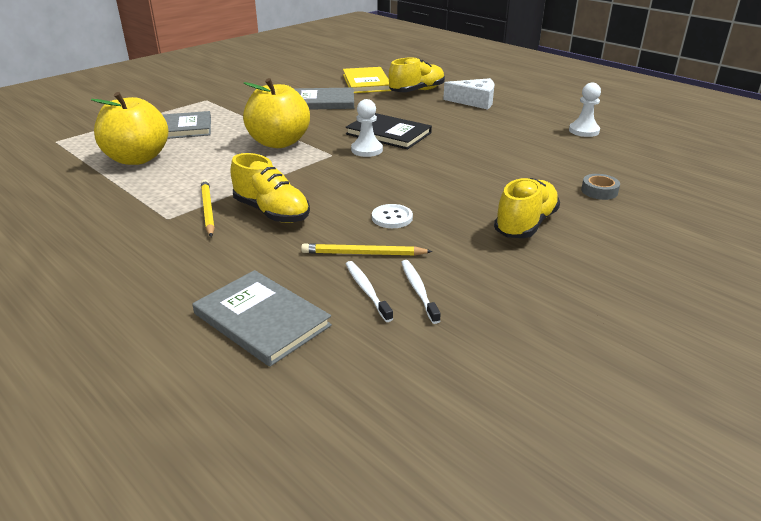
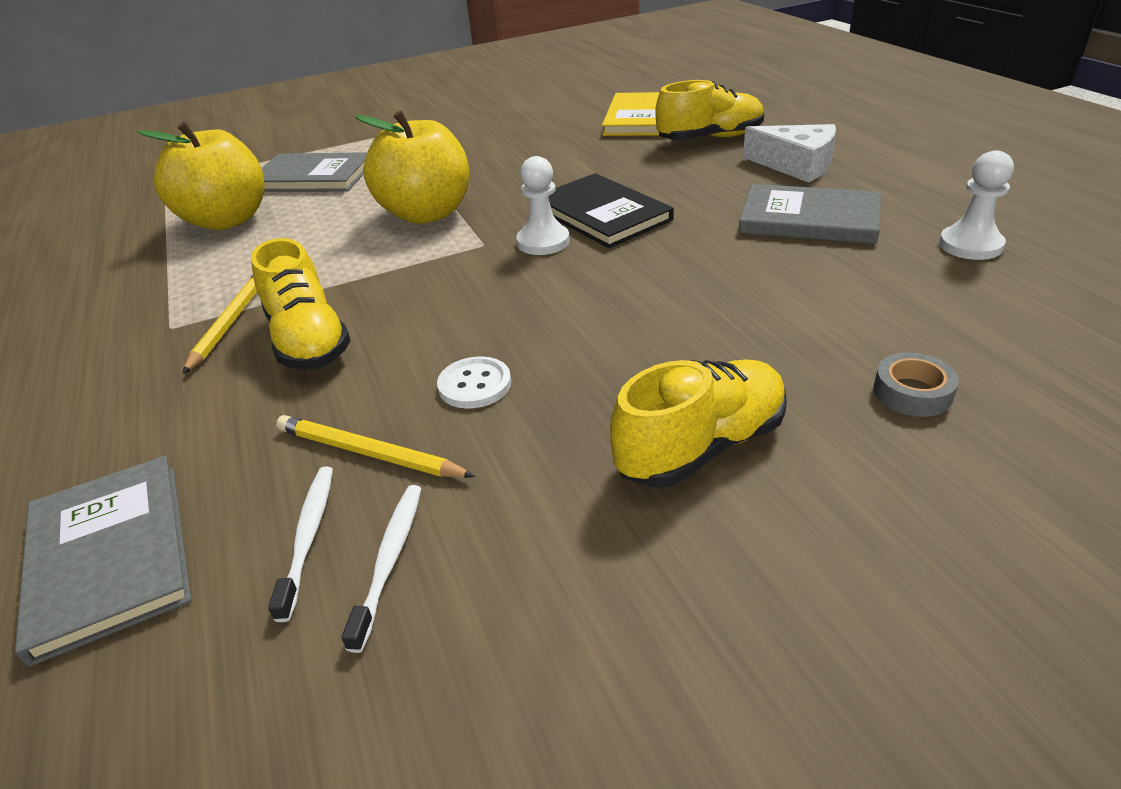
camera: 25 degrees right, 5 degrees up
(322, 102) = (547, 147): grey book -> grey book (809, 219)

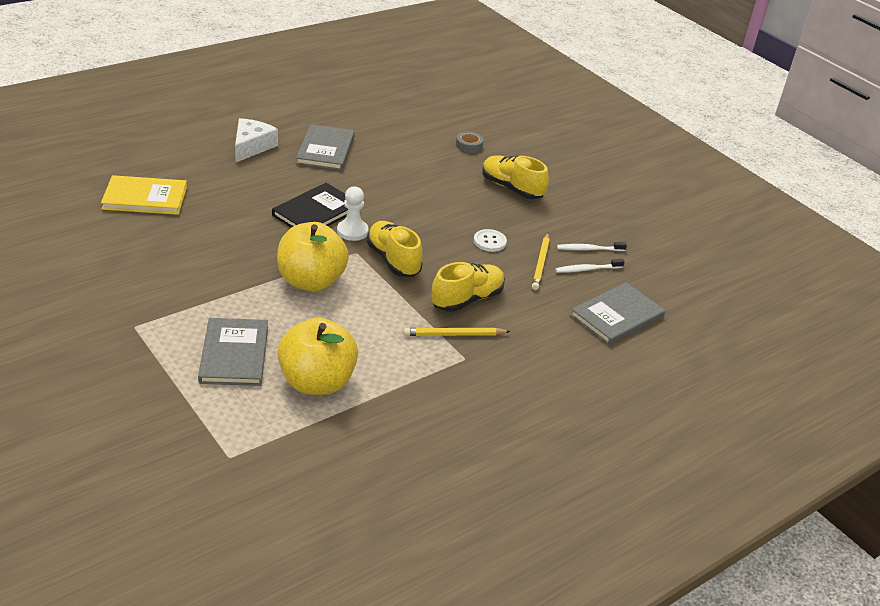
camera: 110 degrees left, 0 degrees up
(710, 138) = (198, 172): yellow shoe -> yellow shoe (393, 260)
(970, 245) = (354, 116): white pawn -> none

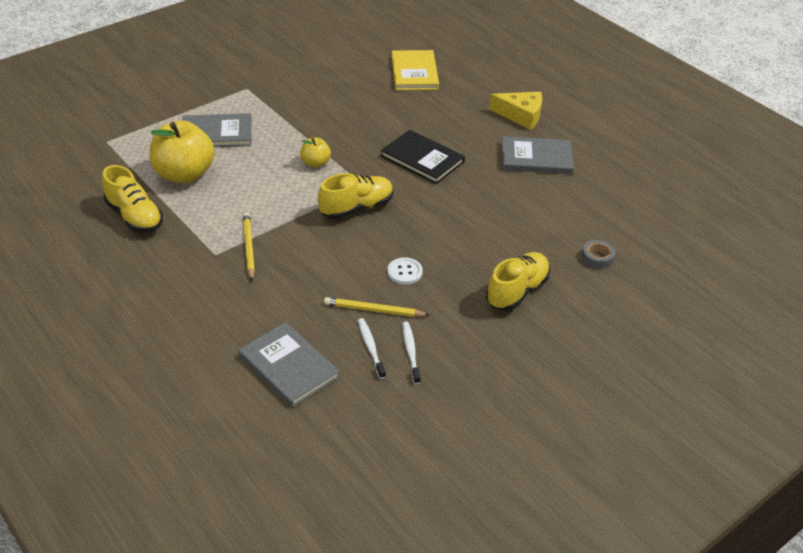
camera: 90 degrees right, 5 degrees up
(251, 146) = (521, 115): white cheese -> yellow cheese
(311, 281) = (315, 163): yellow apple -> yellow apple, size x0.49
(352, 231) = (397, 181): white pawn -> none
(467, 299) = (303, 255): yellow shoe -> yellow shoe (134, 217)

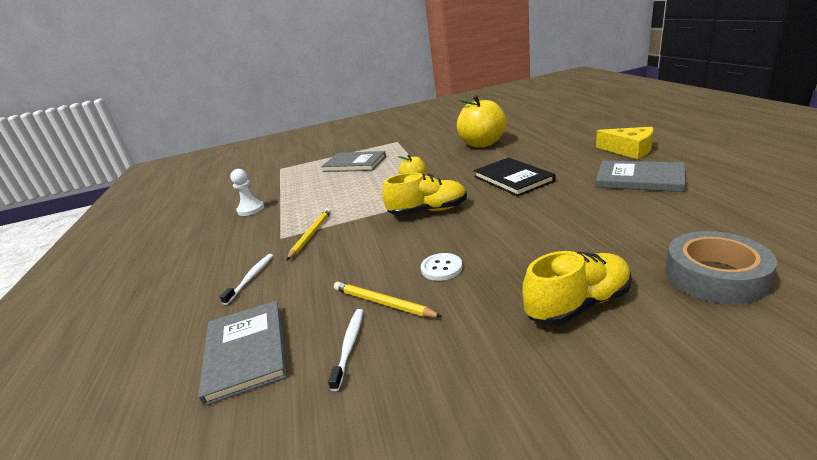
camera: 30 degrees right, 15 degrees down
(134, 217) = (251, 209): yellow shoe -> white pawn
(184, 174) = (310, 186): yellow apple -> yellow apple (482, 144)
(410, 352) = (394, 361): white toothbrush -> white toothbrush (251, 278)
(414, 72) = (534, 129): yellow book -> none
(597, 258) = (715, 276): grey tape -> grey tape, size x1.88

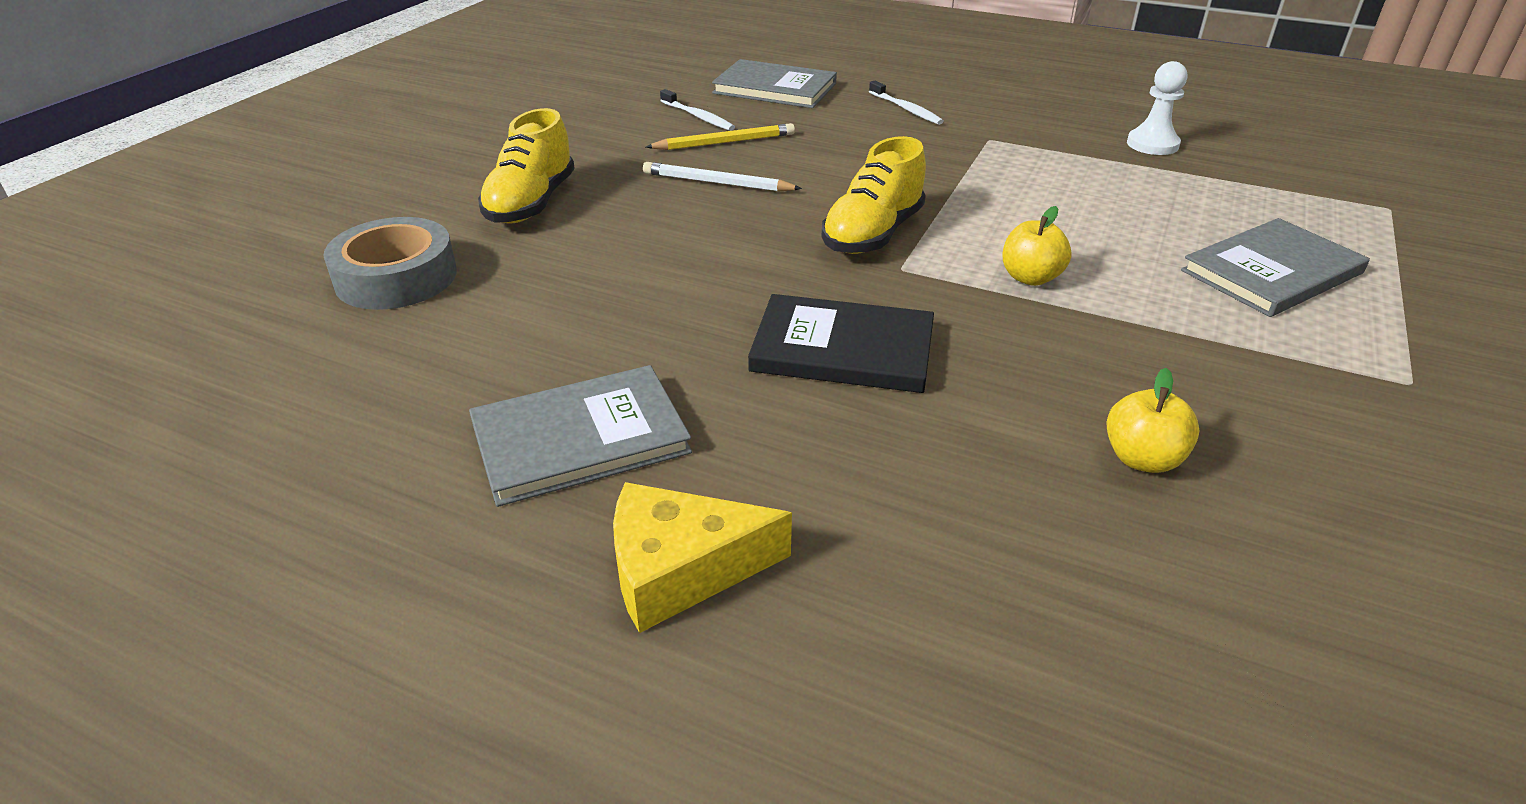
camera: 125 degrees right, 10 degrees up
(311, 235) = (959, 154): yellow pencil -> none
(441, 268) = (717, 183): white button -> white pencil
(482, 144) = (1142, 459): yellow apple -> yellow apple, size x0.49

